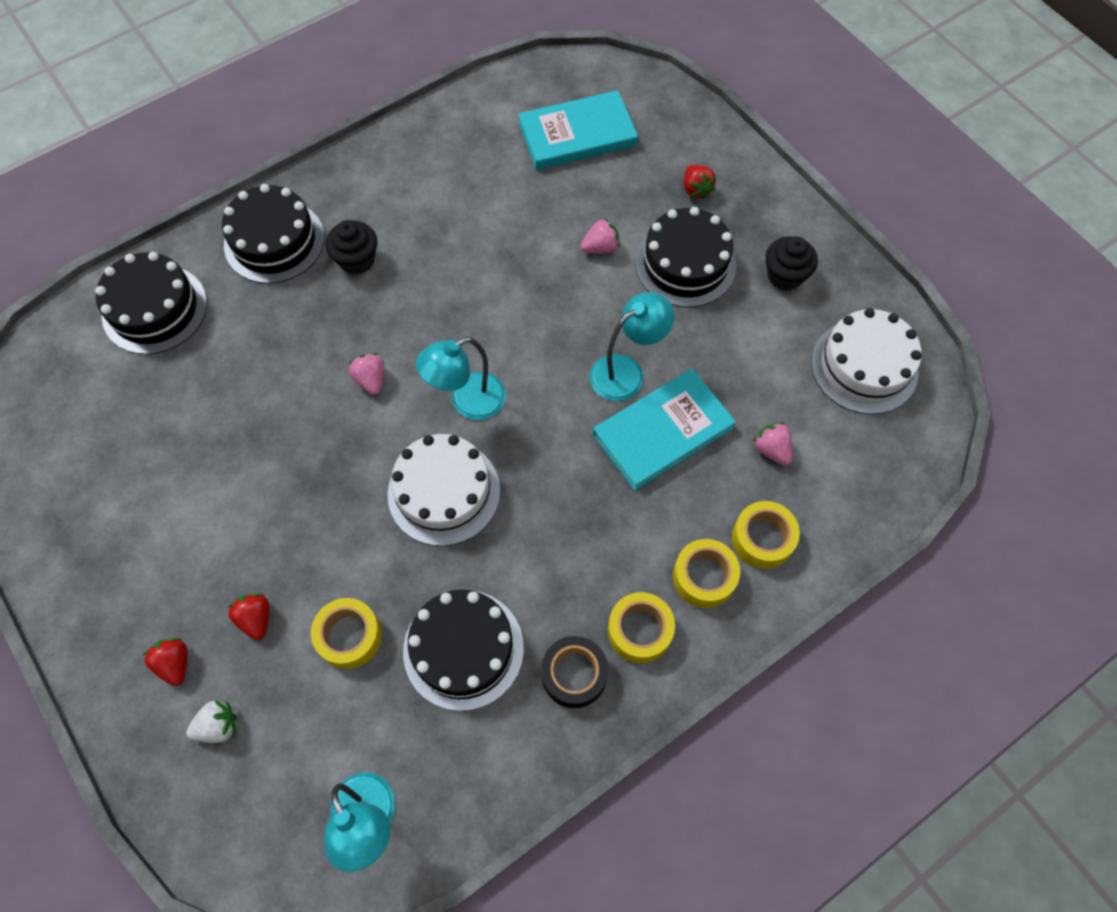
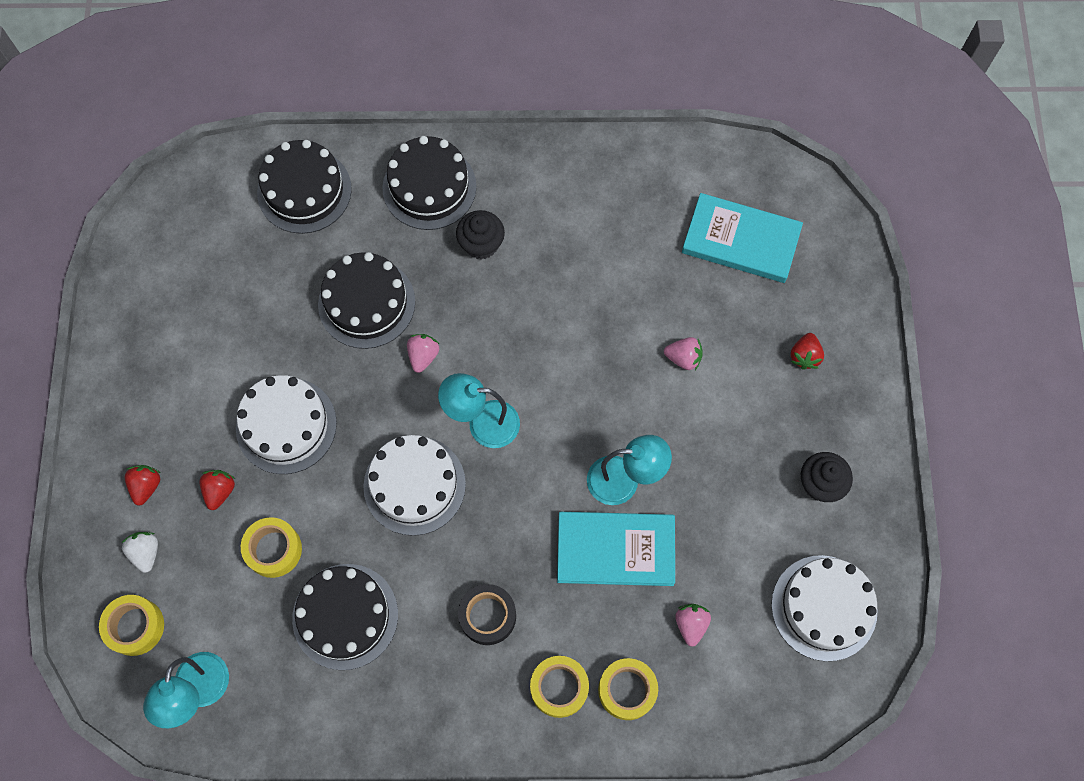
camera: 35 degrees right, 5 degrees up
(218, 726) = (146, 553): white strawberry -> white strawberry turned 120 degrees counterclockwise
(281, 518) = (286, 425): none -> white cake
(574, 674) = (409, 692): black tape -> black tape (487, 616)
(639, 630) = (480, 693): yellow tape -> yellow tape (135, 627)
(685, 264) = (743, 418): black cake -> black cake (366, 303)

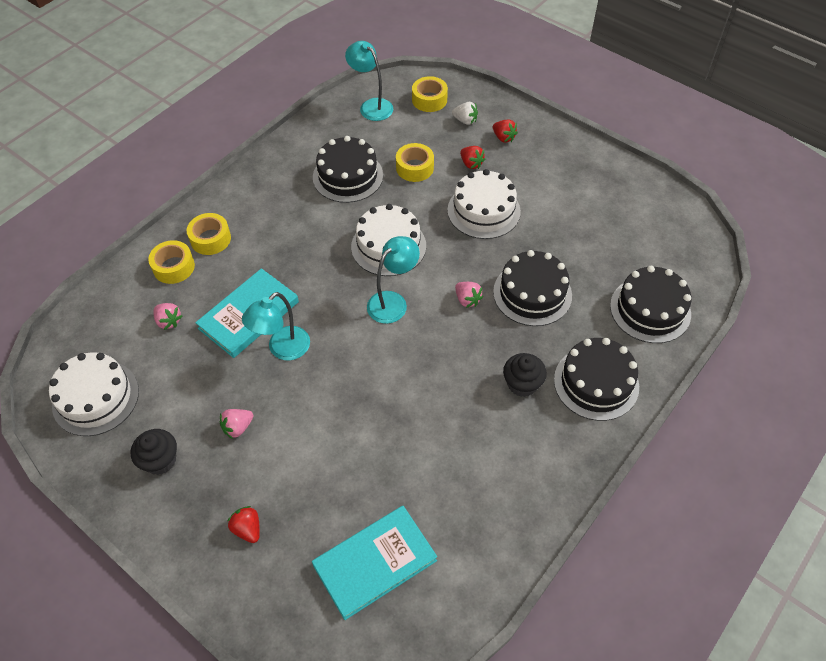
camera: 130 degrees right, 15 degrees down
(487, 616) = (281, 233): black tape -> none
(683, 358) = (324, 446): pink strawberry -> pink strawberry (238, 427)

